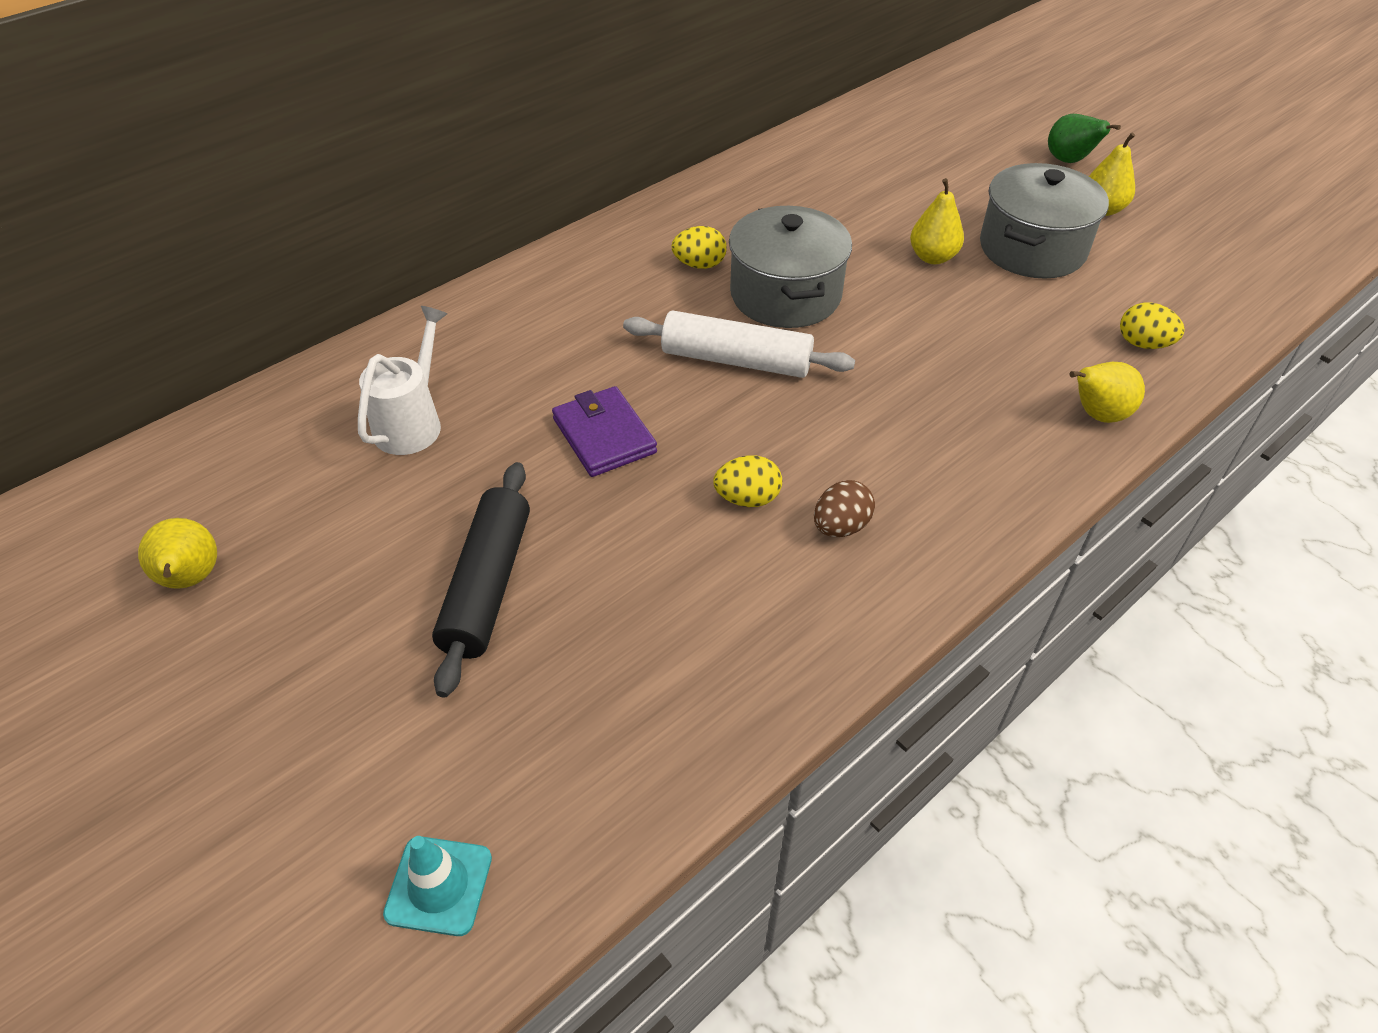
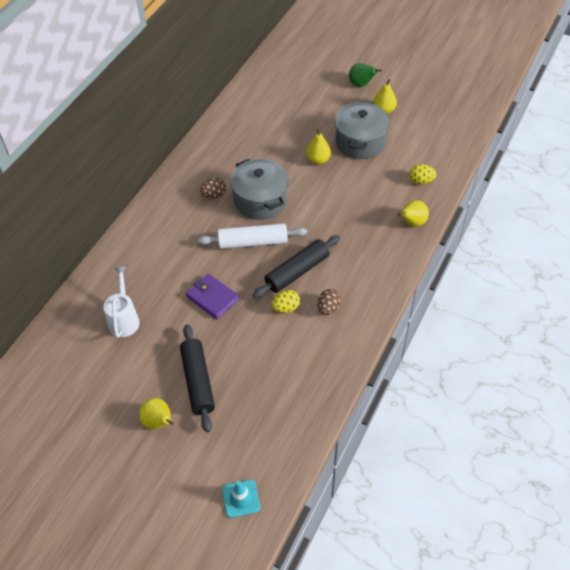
camera: 20 degrees left, 5 degrees up
(191, 579) = (70, 422): yellow pear -> yellow pear (158, 422)
(699, 265) = (214, 195): yellow egg -> brown egg
(803, 438) = (297, 272): none -> black rolling pin

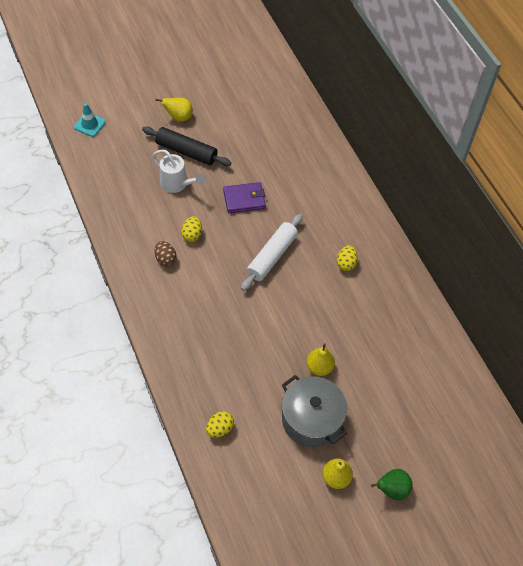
camera: 125 degrees right, 5 degrees up
(124, 319) = (275, 143): white watering can -> white watering can (177, 184)
(214, 195) = (346, 263): brown egg -> yellow egg
(260, 200) = (311, 290): grey pot -> none
(297, 272) = (216, 264): black rolling pin -> none
(412, 223) = (183, 380): yellow pear -> none

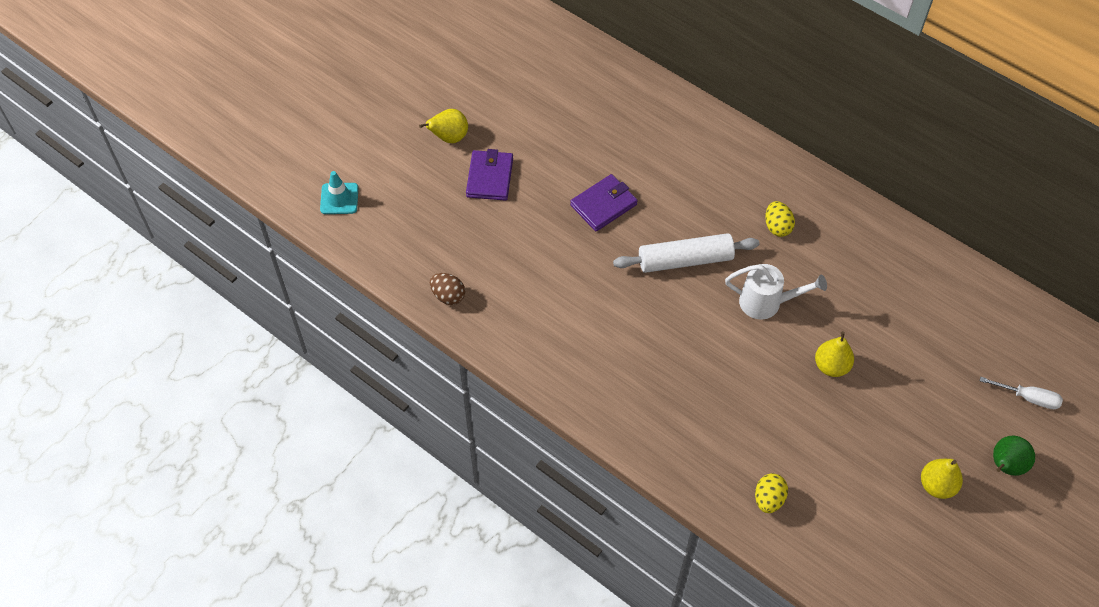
camera: 25 degrees left, 0 degrees up
(165, 259) = (559, 325): brown egg -> brown egg (448, 296)
(177, 184) = (507, 224): white watering can -> white watering can (767, 303)
(186, 152) = (490, 177): black rolling pin -> purple wallet
(192, 234) = (571, 279): yellow egg -> none
(272, 256) = (685, 260): white rolling pin -> white rolling pin turned 75 degrees clockwise
(311, 419) = (864, 432): grey pot -> none
(439, 454) = (1028, 398): none -> white screwdriver

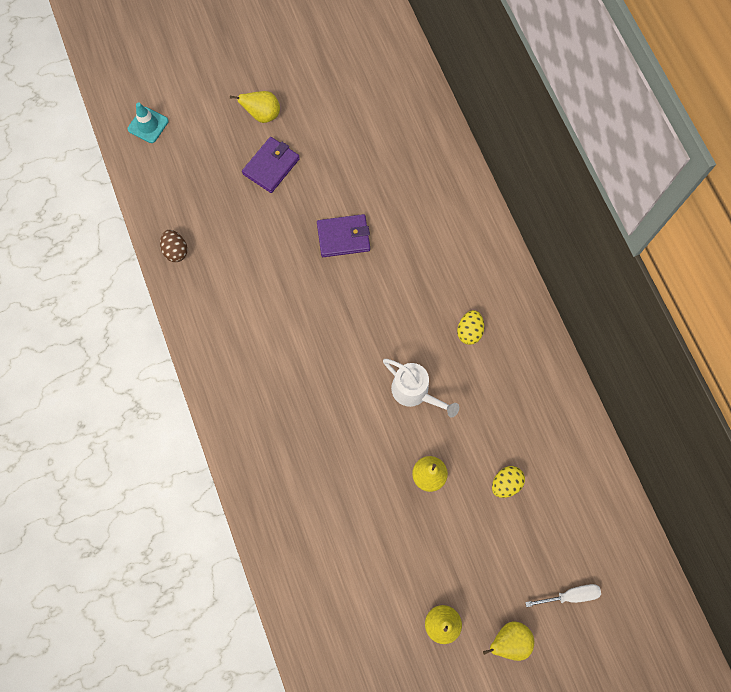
camera: 30 degrees right, 15 degrees up
(685, 260) = (375, 319): white rolling pin -> none
(768, 499) = (303, 555): yellow egg -> yellow egg (505, 483)
(1005, 466) = (509, 640): green pear -> yellow pear
(1028, 398) = (570, 595): white screwdriver -> white screwdriver turned 60 degrees counterclockwise

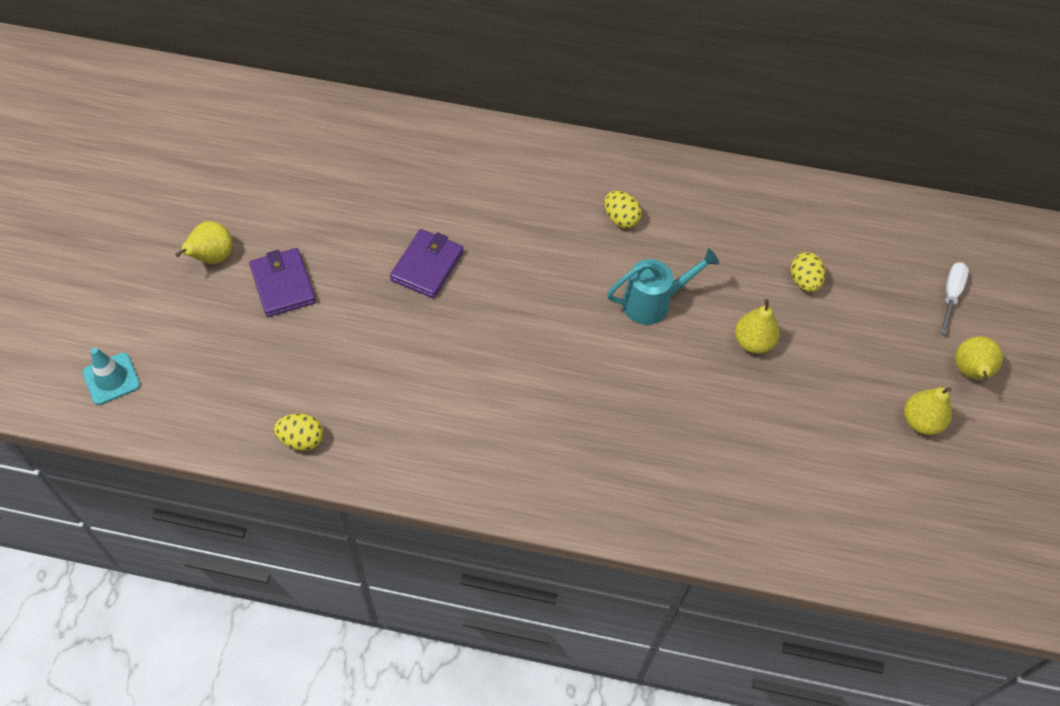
camera: 60 degrees left, 15 degrees down
(176, 251) = (302, 440): brown egg -> yellow egg
(415, 392) = (653, 303): white watering can -> turquoise watering can

